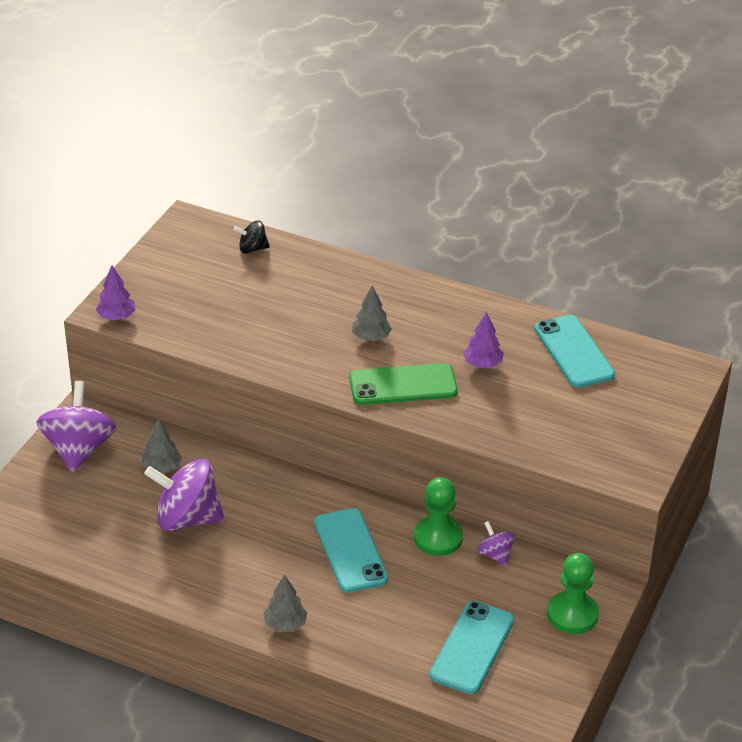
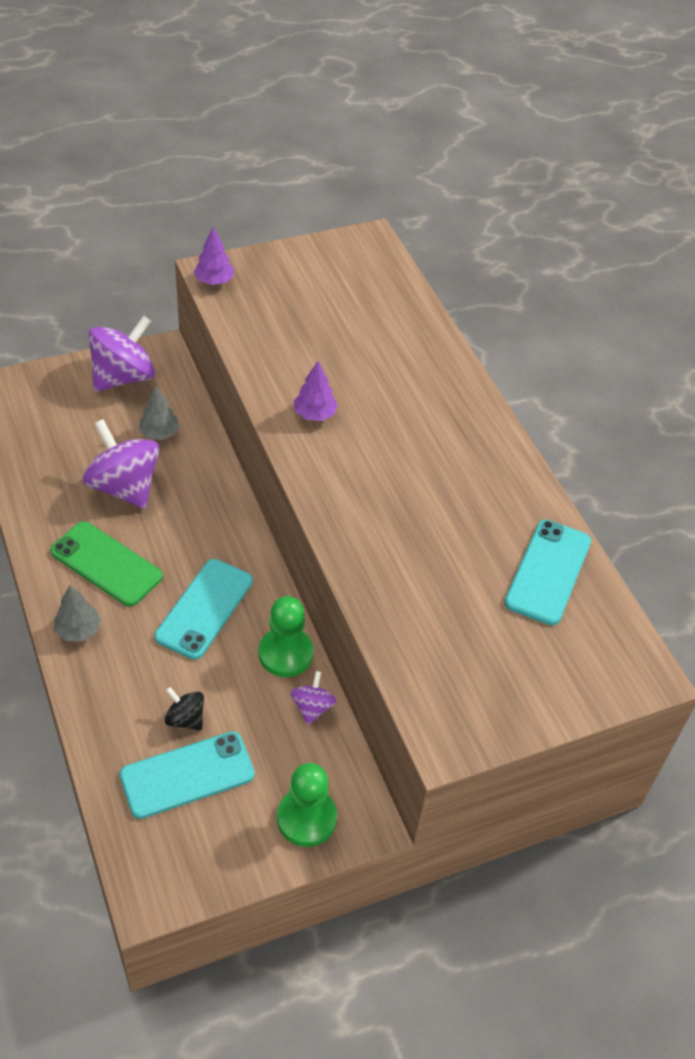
camera: 40 degrees right, 10 degrees up
(252, 249) = (389, 293): black spinning top -> black spinning top (185, 719)
(371, 337) = (385, 431): grey tree -> none
(403, 385) = (355, 492): green phone -> green phone (106, 564)
(483, 364) = (449, 523): purple tree -> purple tree (315, 414)

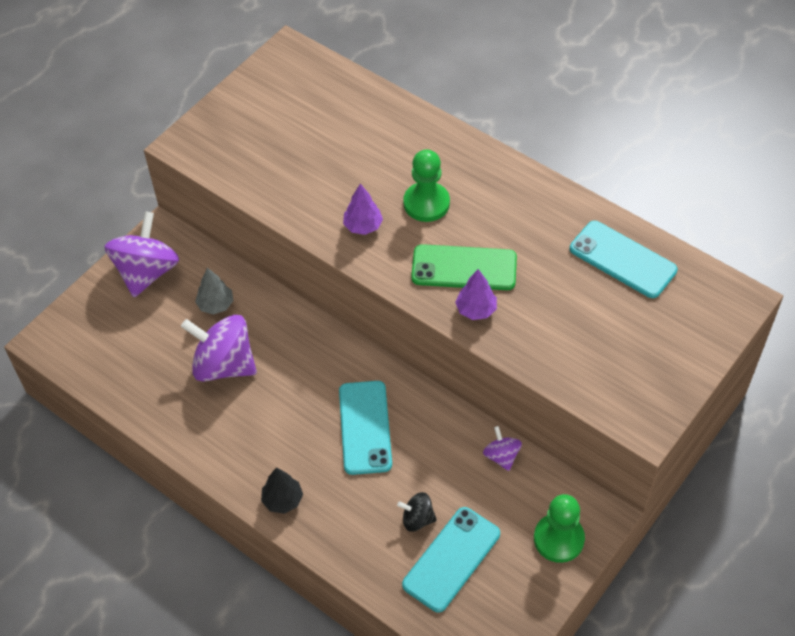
camera: 25 degrees left, 5 degrees up
(78, 630) = (282, 500): grey tree -> black tree
(106, 564) = (261, 435): green phone -> green phone (464, 268)
(214, 281) = (192, 152): purple tree -> purple tree (476, 309)
(285, 653) = (452, 427): green pawn -> green pawn (426, 203)
(548, 572) = (622, 259): turquoise phone -> turquoise phone turned 45 degrees counterclockwise

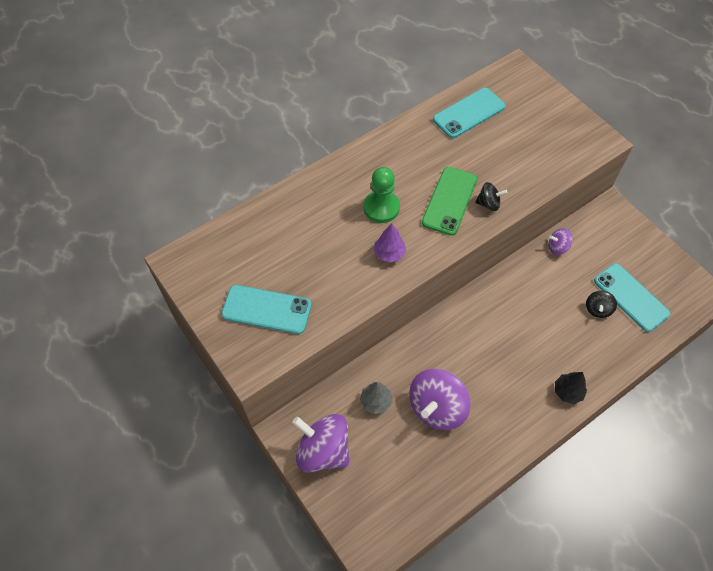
camera: 75 degrees left, 5 degrees up
(365, 427) = (517, 323): turquoise phone -> turquoise phone (266, 309)
(476, 309) = (488, 204): purple tree -> black spinning top
(558, 539) = (624, 234): green pawn -> none

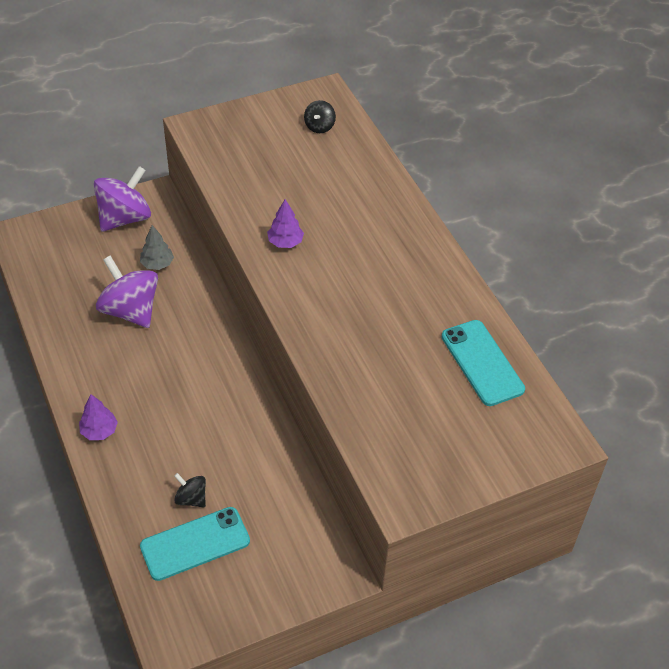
camera: 100 degrees right, 10 degrees down
(266, 309) = (249, 143): turquoise phone -> none
(381, 207) = (349, 247): green pawn -> none
(449, 201) = (342, 309): green phone -> none
(488, 204) = (328, 345): black spinning top -> black spinning top (319, 127)
(557, 247) = (295, 484): purple spinning top -> none
(567, 392) = (99, 431): black tree -> purple tree

